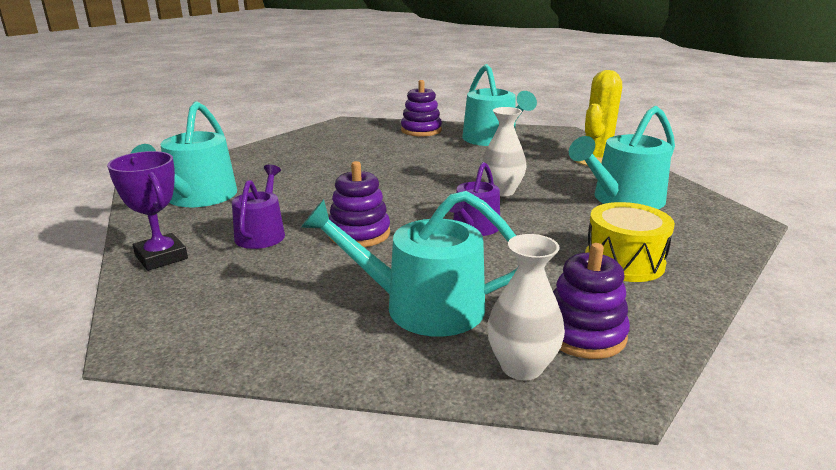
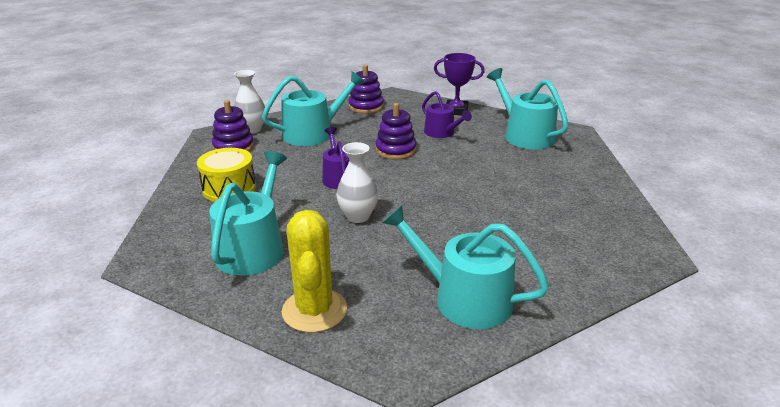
camera: 140 degrees right, 5 degrees up
(421, 130) = (562, 279): purple stacking toy -> purple stacking toy (366, 107)

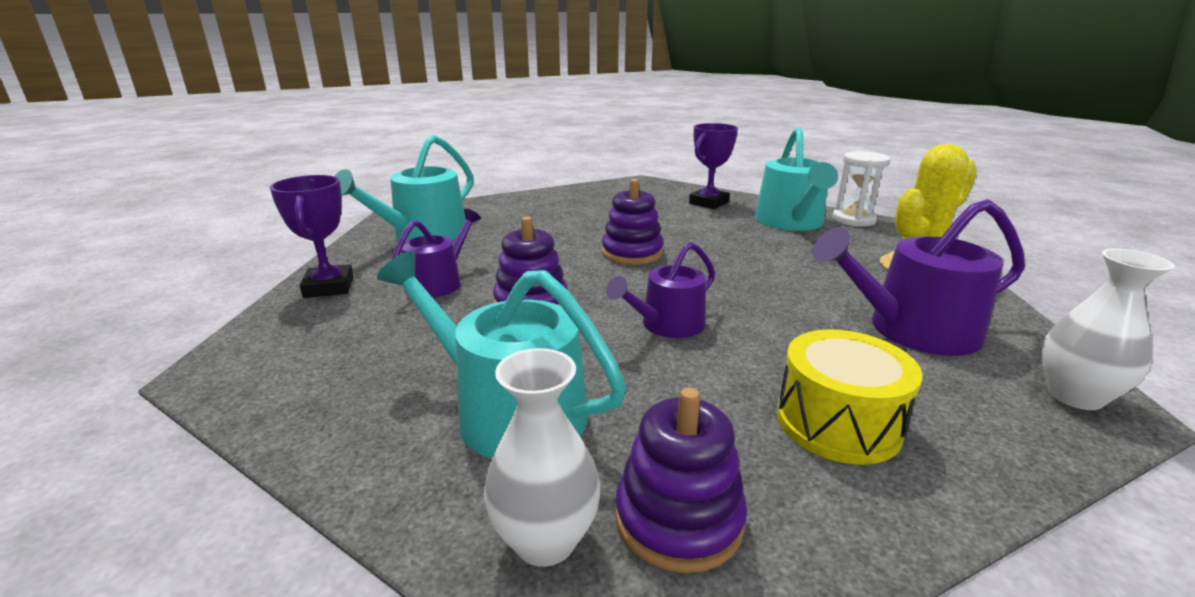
camera: 115 degrees left, 5 degrees down
(253, 248) = (912, 330): turquoise watering can -> purple watering can
(358, 216) = (745, 286): white vase -> white vase (1075, 396)
(366, 107) = (311, 385): purple stacking toy -> purple stacking toy (632, 253)
(447, 351) = (853, 219): none -> white hourglass
(553, 272) = (708, 203): none -> purple trophy

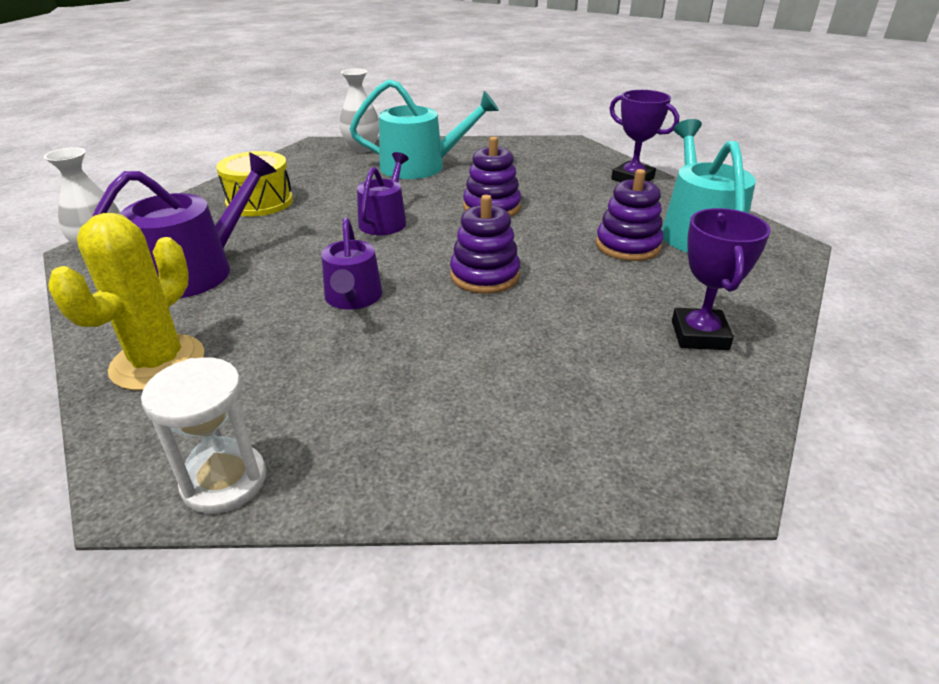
camera: 145 degrees right, 10 degrees up
(438, 282) = (578, 201): purple watering can -> purple watering can (353, 298)
(678, 519) = (320, 162): purple stacking toy -> purple stacking toy (627, 246)
(708, 203) = (505, 435): purple trophy -> purple trophy (699, 335)
(791, 222) = (336, 420): turquoise watering can -> none

